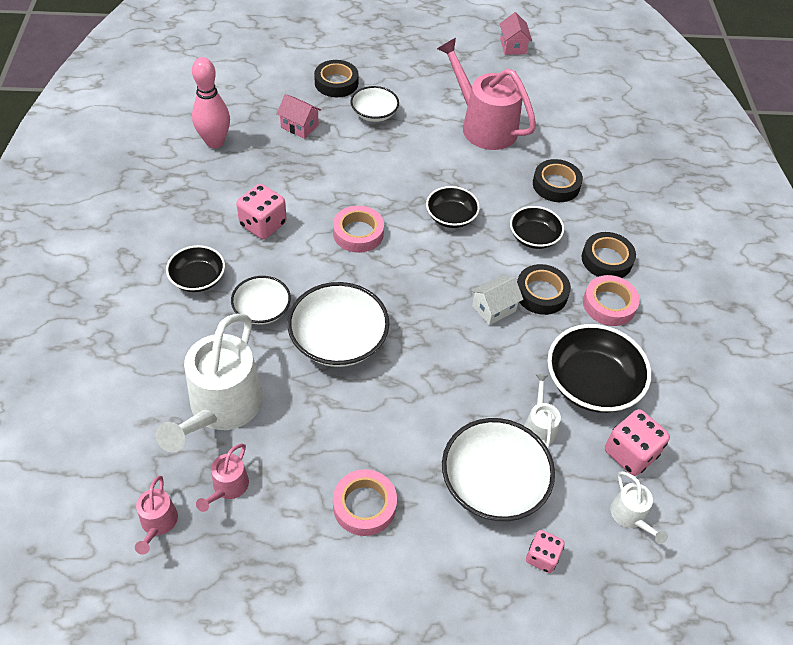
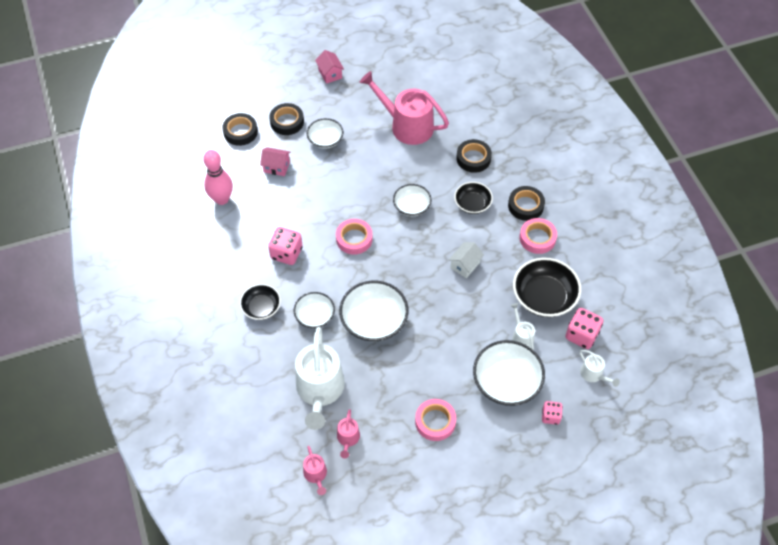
camera: 15 degrees left, 5 degrees up
(451, 217) = (411, 206): black bowl -> white bowl
(513, 46) = (402, 49): pink house -> pink house (330, 74)
(541, 293) = (491, 244): black tape -> black tape (240, 132)

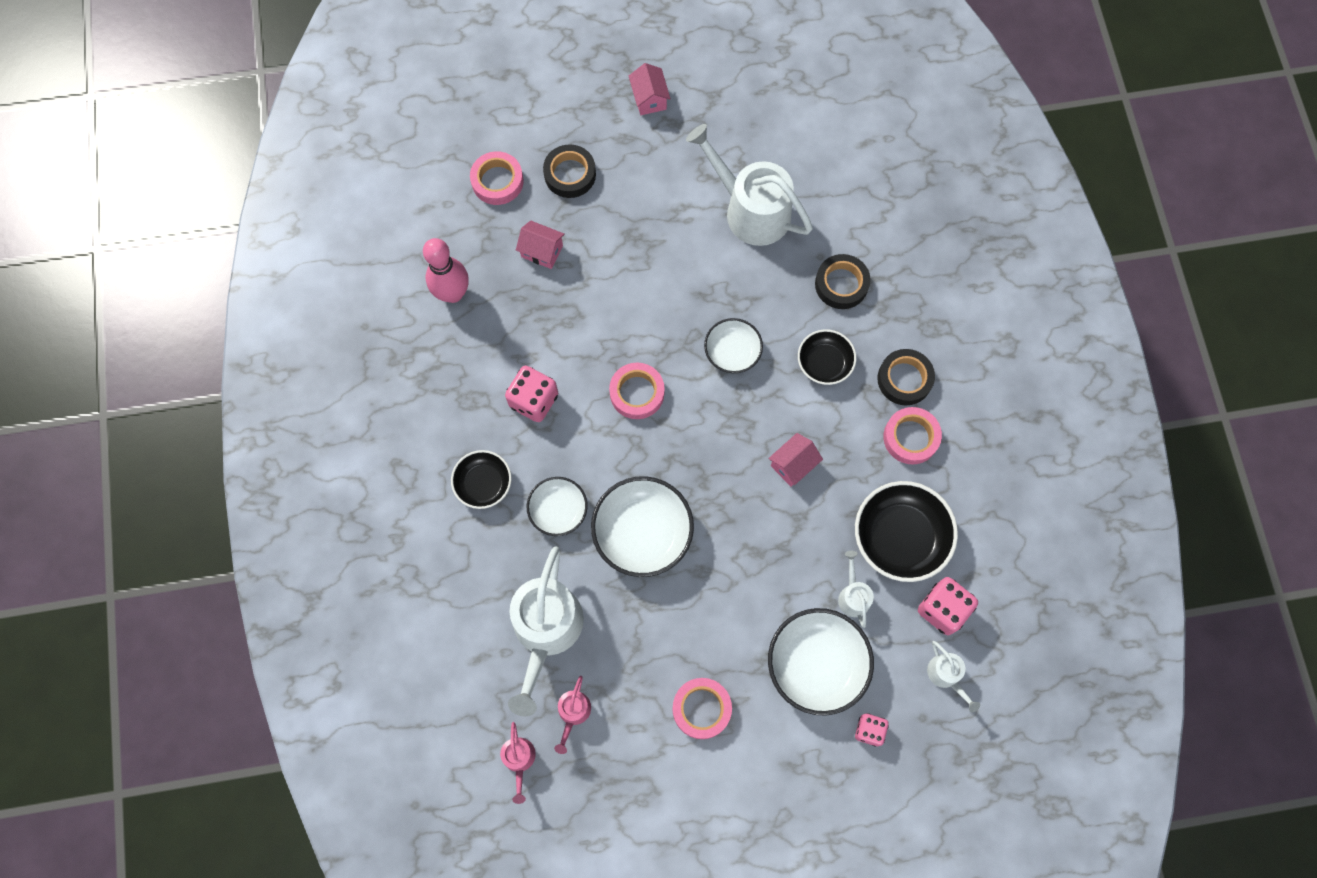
camera: 10 degrees right, 15 degrees up
(240, 132) = (497, 181): black tape -> pink tape
(325, 140) = (623, 215): white bowl -> none
(407, 126) = (750, 210): pink watering can -> white watering can
(465, 265) = (793, 465): white house -> pink house

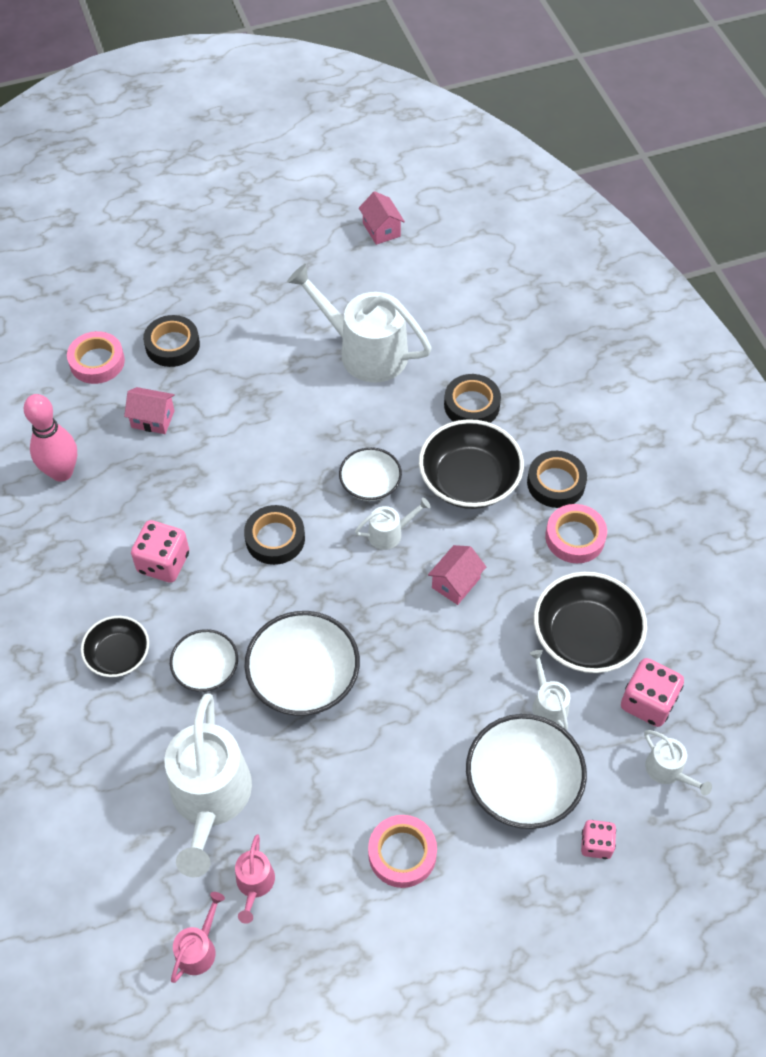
camera: 10 degrees left, 15 degrees down
(519, 760) = (198, 948): pink watering can -> pink watering can turned 135 degrees counterclockwise
(637, 393) = (275, 538): pink tape -> black tape
(649, 99) = (244, 268): pink house -> pink house (381, 230)
(741, 405) = (389, 533): none -> white watering can
(824, 363) = (469, 480): black bowl -> black bowl, size x1.66

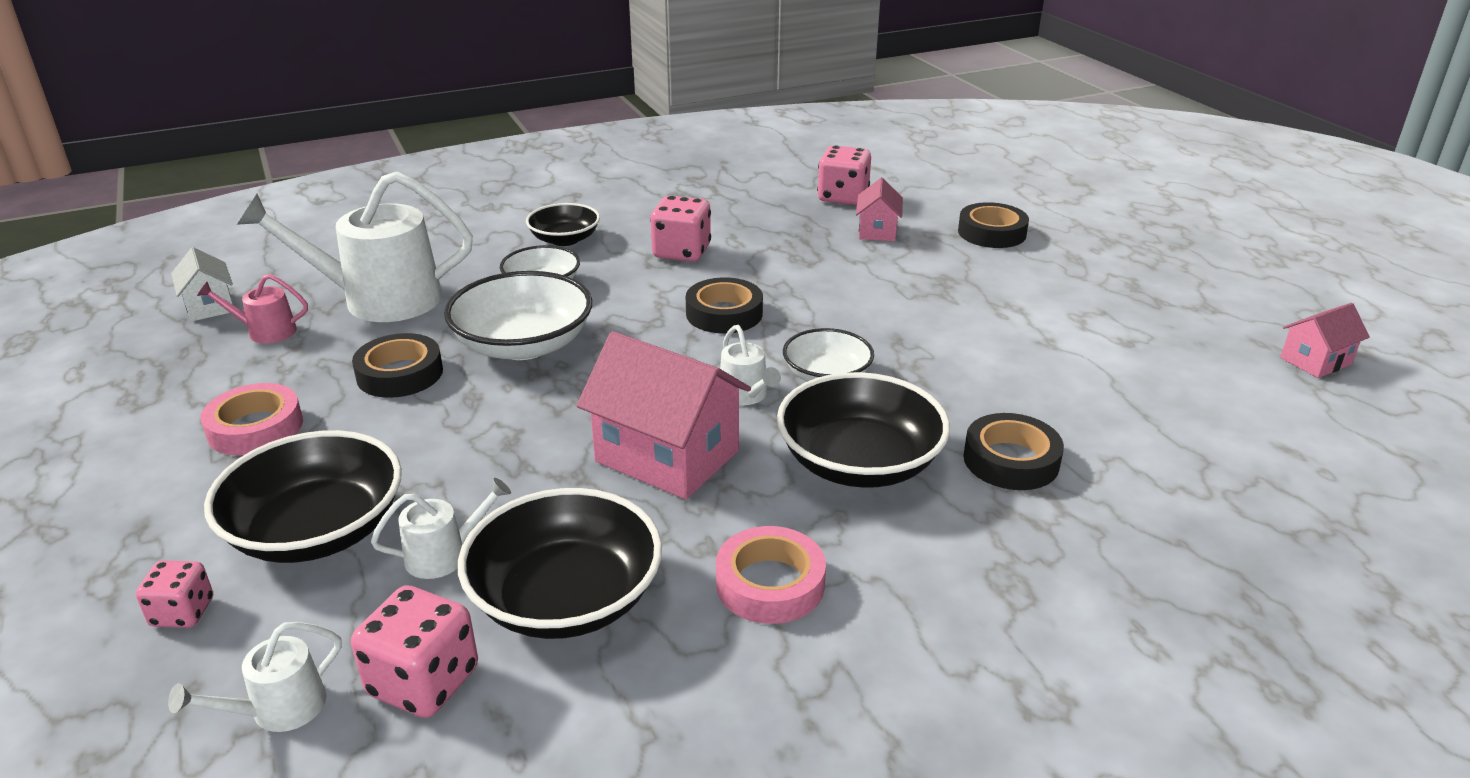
camera: 85 degrees right, 25 degrees down
(62, 472) = (789, 194): pink bowling pin -> none
(79, 433) = (843, 197): none -> pink dice
(97, 362) = (944, 197): pink tape -> none
(198, 948) = (210, 306): pink watering can -> white house
(365, 352) = (1062, 360): white watering can -> none
(456, 583) = (667, 456): pink house -> pink house, size x1.87
(522, 783) = (317, 531): white bowl -> black bowl
(556, 483) = (881, 559): black tape -> black tape (400, 374)

